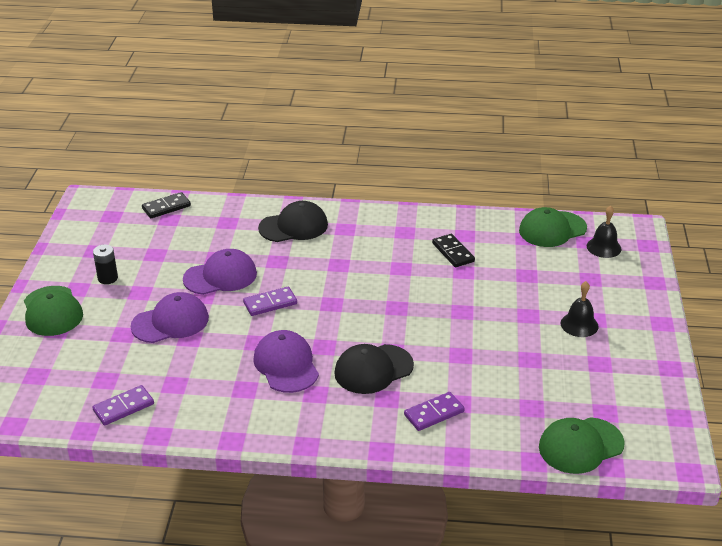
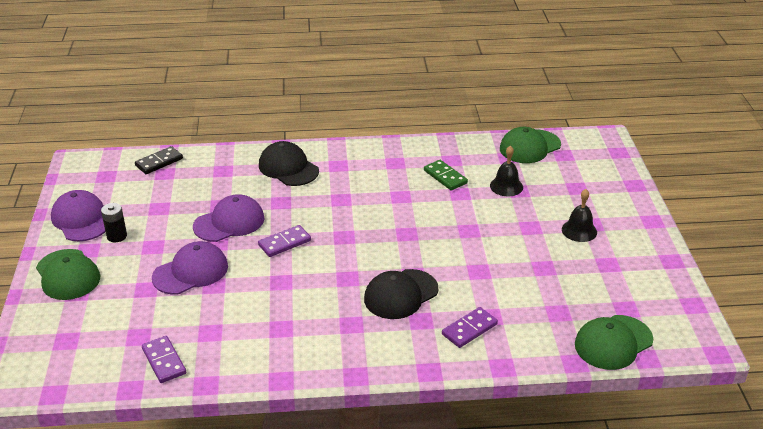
camera: 10 degrees left, 0 degrees up
(123, 407) = (164, 361): purple domino -> purple domino turned 75 degrees counterclockwise
(286, 365) = (315, 300): purple cap -> purple cap (81, 219)
(293, 226) = (288, 168): black cap -> black cap turned 105 degrees counterclockwise
(453, 252) = (445, 177): black domino -> green domino
(603, 247) = (580, 158): black bell -> black bell (506, 186)

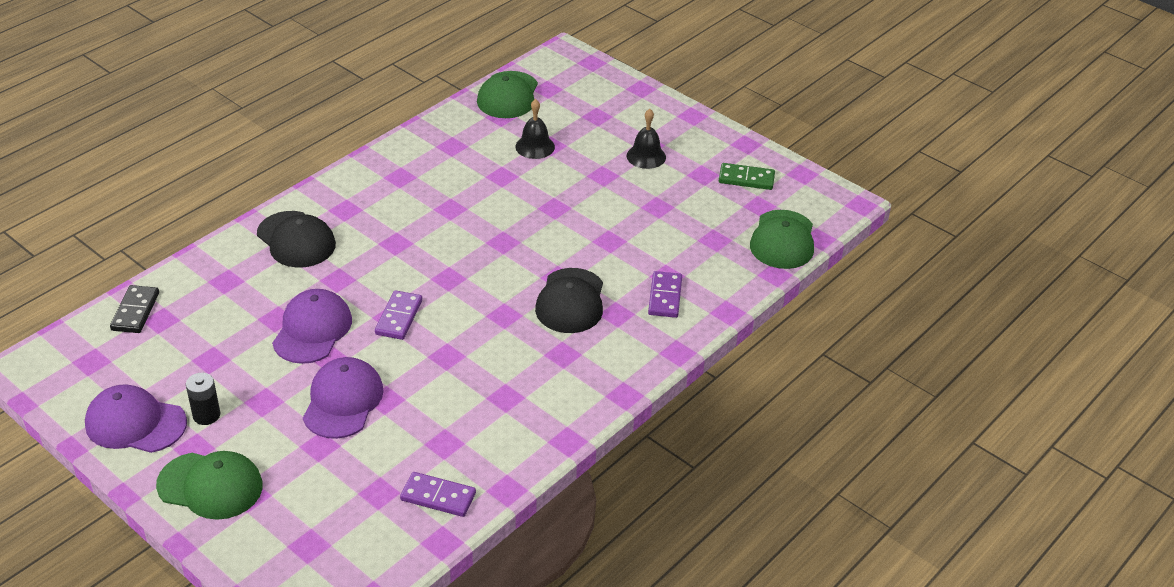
camera: 45 degrees left, 5 degrees up
(288, 168) = (296, 240): black cap -> black cap turned 135 degrees counterclockwise
(445, 177) = (467, 166): green domino -> green domino (746, 179)

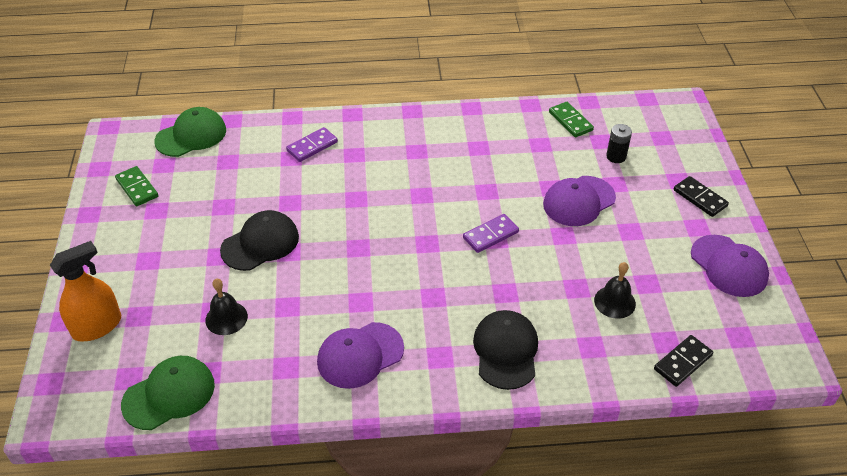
camera: 135 degrees left, 5 degrees up
(206, 415) = (675, 243): black battery -> black battery (616, 156)
(210, 486) = (700, 198): green cap -> black domino
(312, 330) = (558, 262): purple cap -> purple cap (360, 355)
(438, 497) = (570, 121): purple domino -> green domino
(570, 301) = (370, 178): black cap -> black cap (260, 243)
(613, 97) = (97, 326): none -> orange spray bottle
(646, 156) = (166, 251): black bell -> black bell (614, 302)

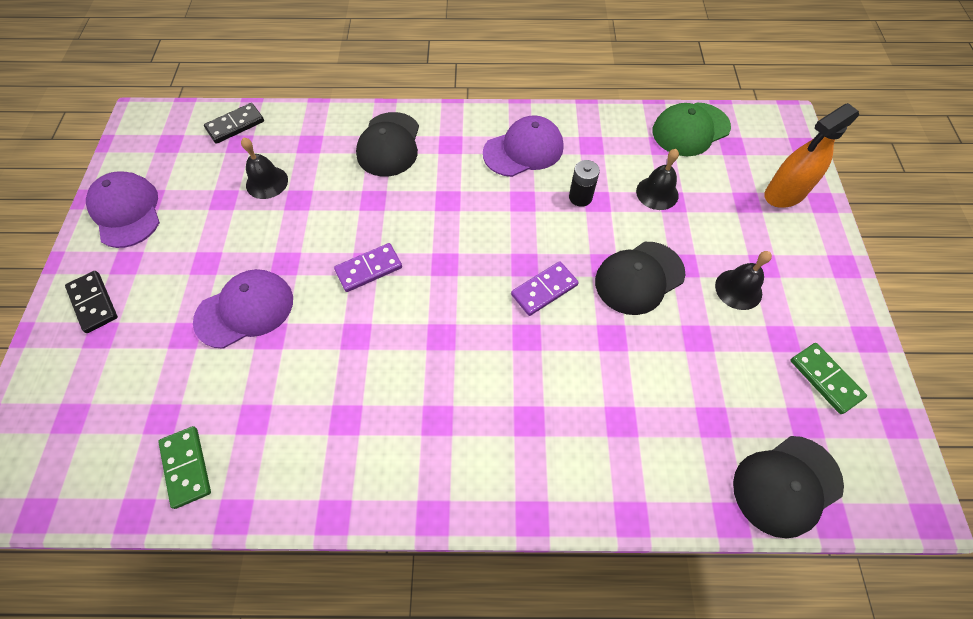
camera: 175 degrees left, 15 degrees up
(178, 240) = (738, 289): none -> black bell
(191, 135) = (786, 485): green cap -> black cap
(312, 146) = (592, 443): purple domino -> purple domino (544, 290)
(616, 156) = (157, 384): black battery -> black battery (580, 197)

